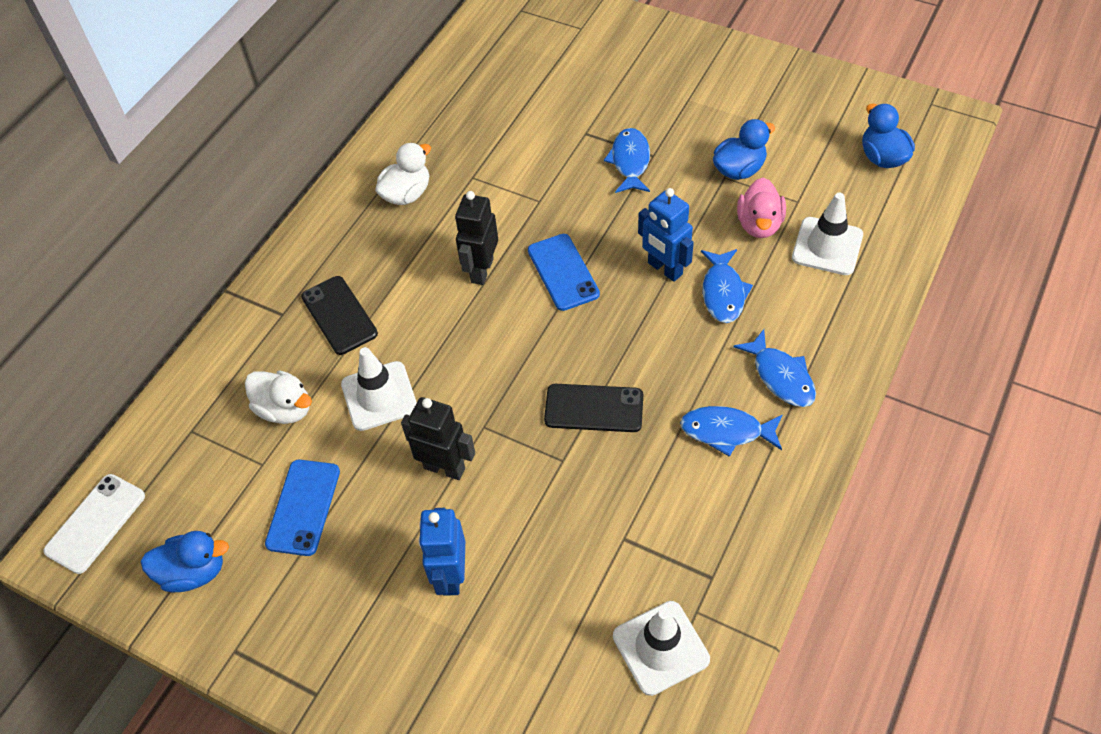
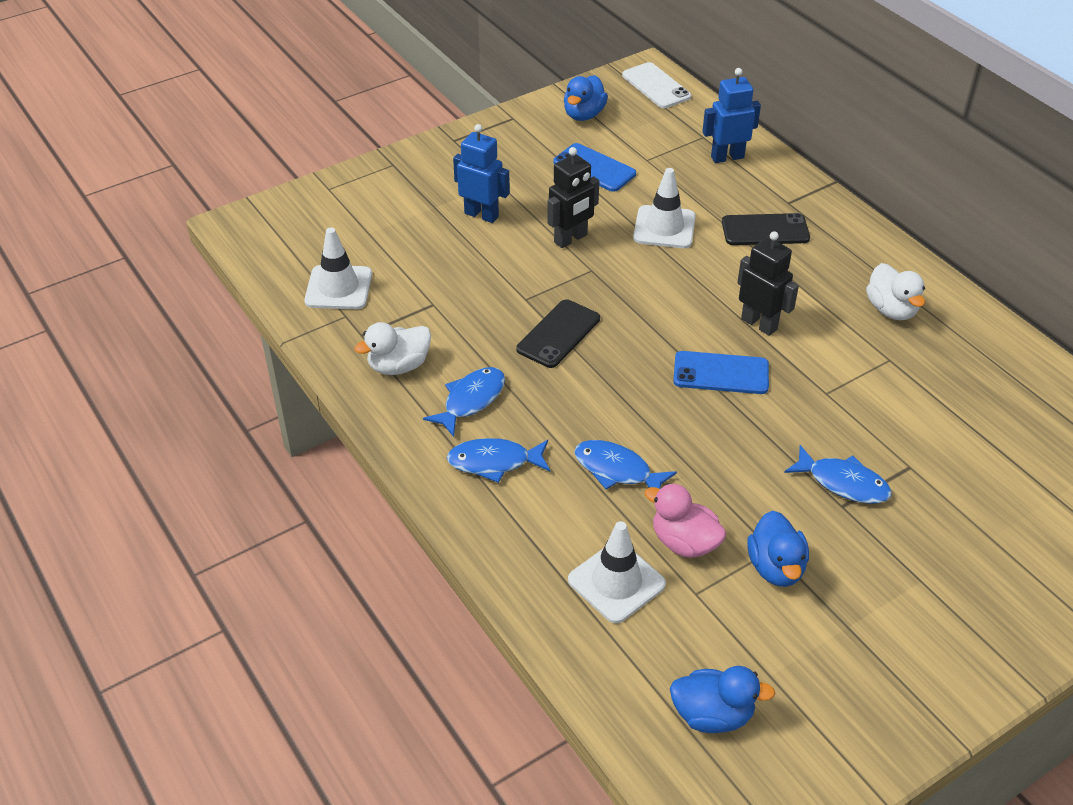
camera: 115 degrees right, 10 degrees down
(285, 409) = (688, 181): white duck -> white duck (399, 366)
(664, 269) = (676, 442): blue robot -> blue robot (727, 157)

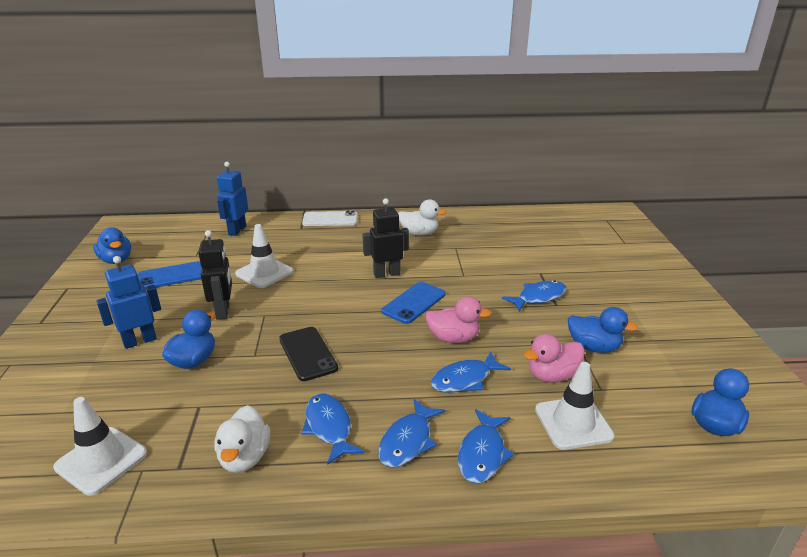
camera: 60 degrees left, 15 degrees down
(484, 265) = (193, 361): none -> blue duck
(517, 523) = (482, 454): none -> blue fish
(656, 86) = (138, 227): white phone -> white phone (330, 219)
(682, 434) = (453, 338): none -> pink duck
(765, 230) = (313, 243): black phone -> none

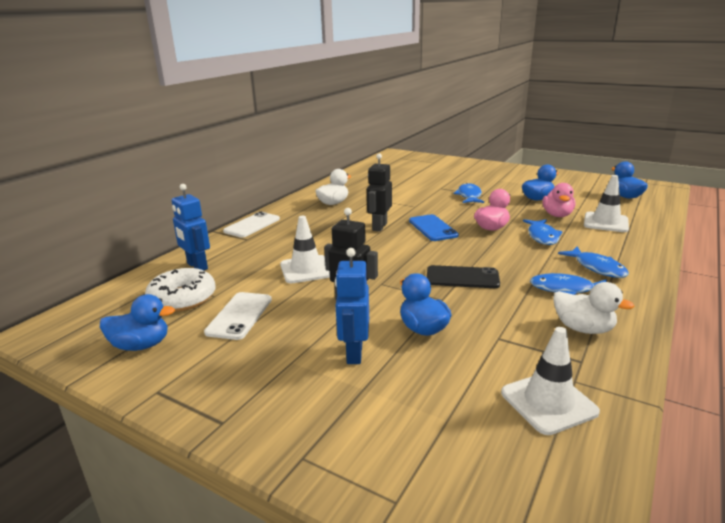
camera: 55 degrees left, 5 degrees down
(172, 276) = (239, 316): blue phone -> white phone
(185, 246) = (182, 298): none -> white donut
(482, 454) = (621, 251): blue fish -> none

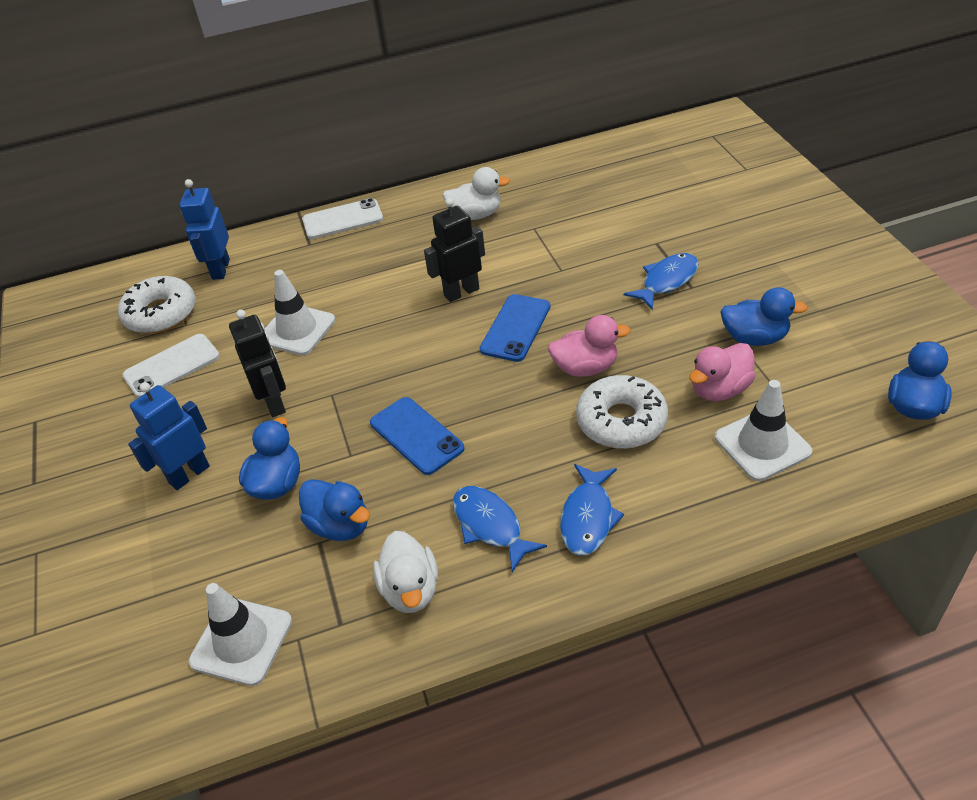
camera: 45 degrees right, 20 degrees up
(141, 345) = (76, 360): blue duck -> blue duck (340, 525)
(462, 278) = (416, 436): black phone -> blue phone
(542, 236) = (621, 421): blue fish -> white donut

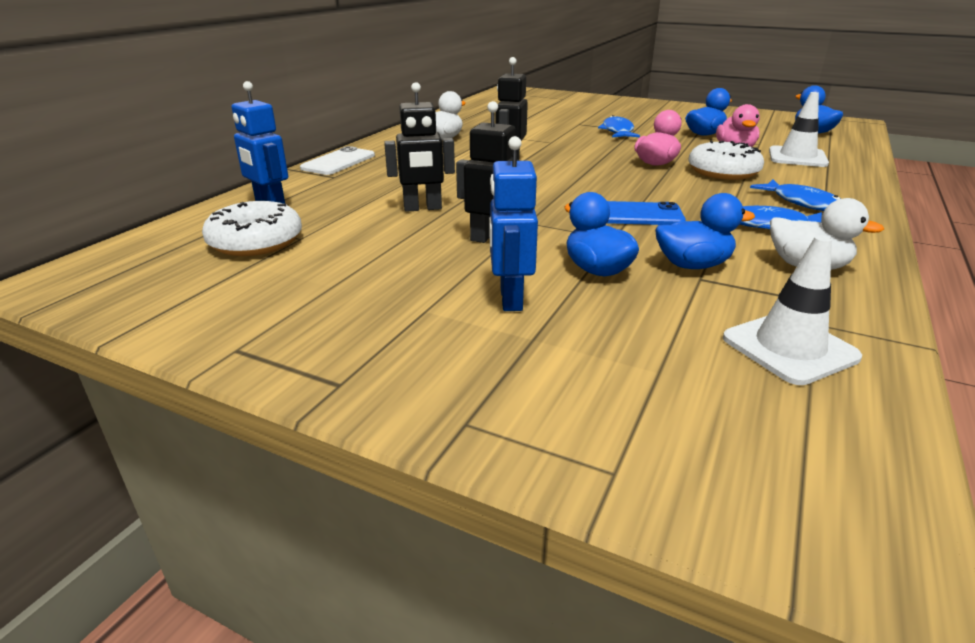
camera: 50 degrees left, 15 degrees down
(172, 366) = (340, 259): white phone -> none
(297, 330) = (422, 208): white traffic cone -> black robot
(515, 328) = (580, 164): blue phone -> none

